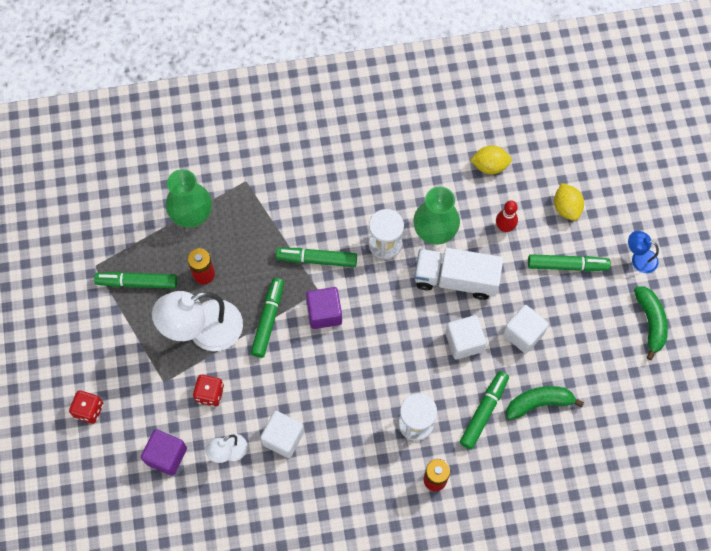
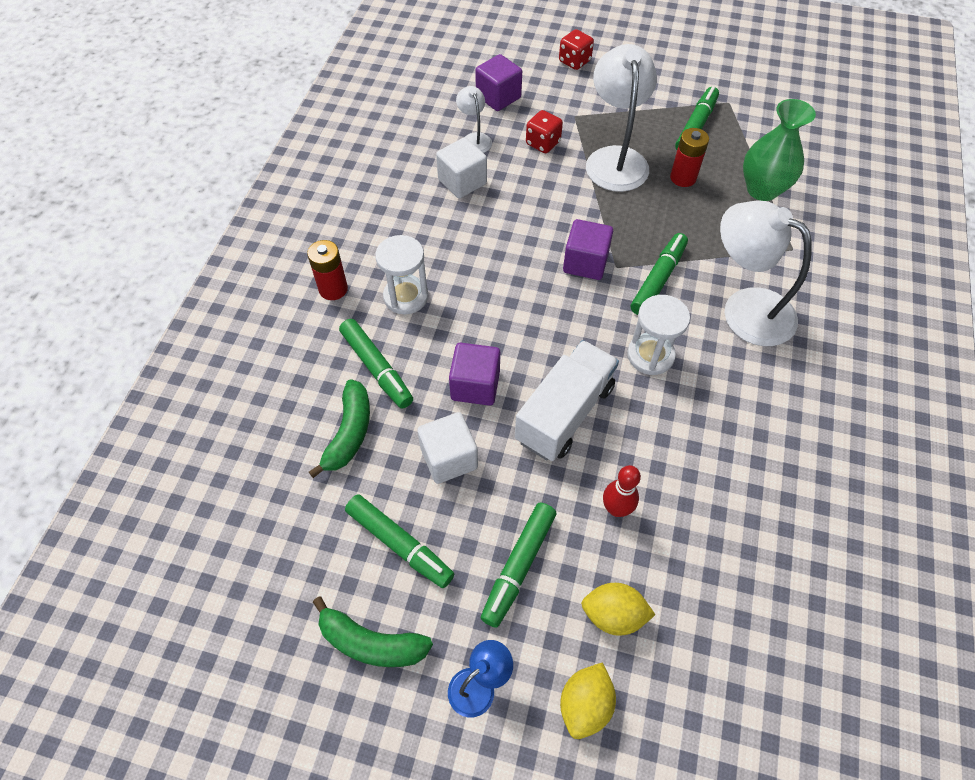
camera: 115 degrees right, 10 degrees down
(268, 320) = (601, 212): green marker -> green marker (399, 544)
(316, 197) = (745, 309): none -> white lamp
(434, 232) = (645, 418): green vase -> none
(464, 342) = (475, 385): white cube -> purple cube
(489, 166) = (726, 535): yellow lemon -> yellow lemon (585, 704)

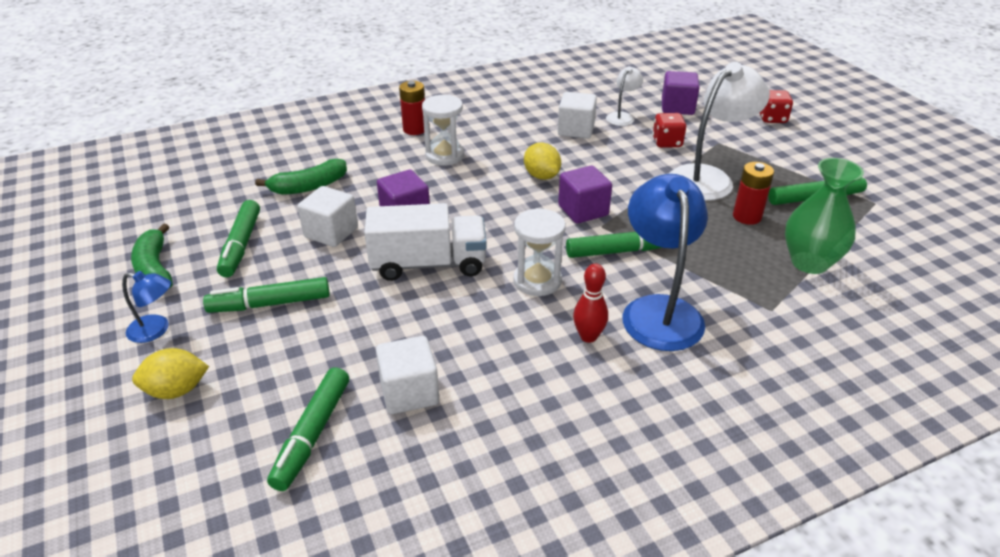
camera: 50 degrees right, 20 degrees down
(376, 368) = (372, 172): green marker -> green marker (313, 434)
(613, 615) = (268, 370): yellow lemon -> yellow lemon (541, 176)
(616, 509) = (368, 328): red bowling pin -> red bowling pin (588, 336)
(717, 525) = (409, 392): none -> white cube
(745, 309) = (659, 310): white lamp -> blue lamp

